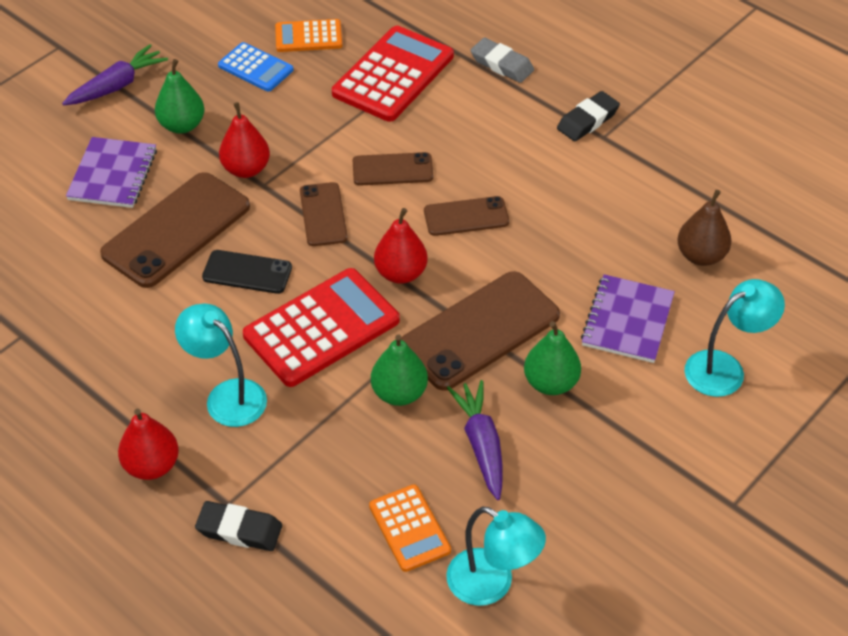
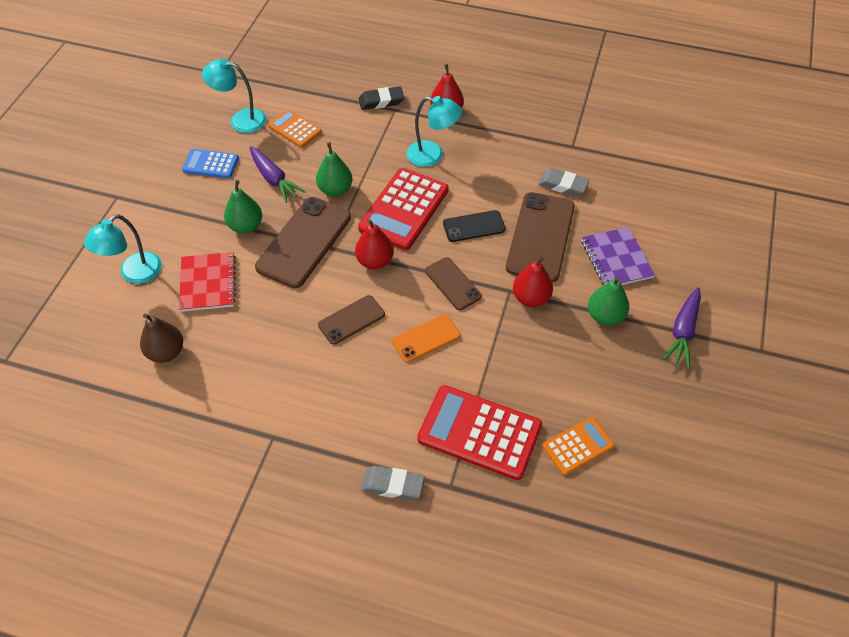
camera: 155 degrees right, 5 degrees up
(89, 284) = (562, 185): none -> grey eraser
(255, 68) = (595, 393): blue calculator -> blue calculator (211, 164)
(392, 170) = (426, 338): brown phone -> orange phone
(393, 75) = (479, 432): red calculator -> red calculator turned 105 degrees clockwise
(587, 120) = (292, 449): black eraser -> none
(627, 321) = (208, 283): purple notebook -> red notebook

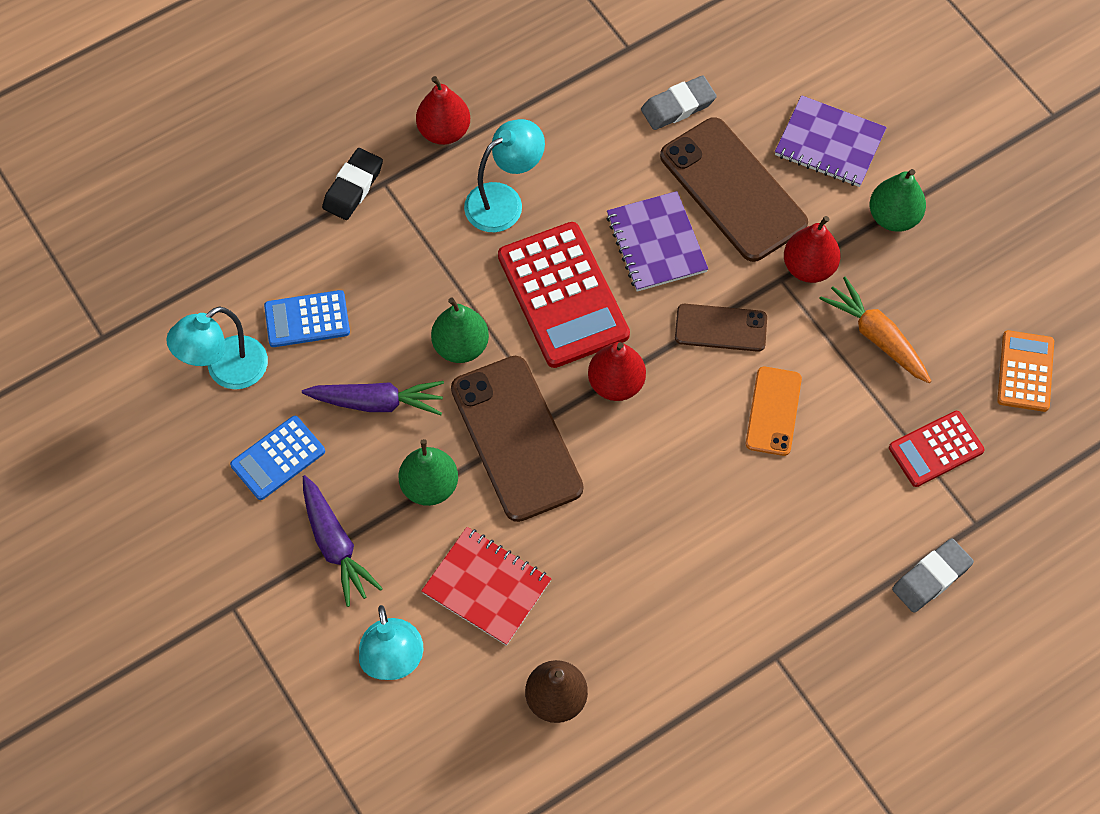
camera: 50 degrees left, 10 degrees up
(294, 129) = (307, 319): orange calculator -> blue calculator
(351, 320) = (681, 468): brown phone -> none
(474, 226) = (656, 243): black phone -> purple notebook
(479, 432) = (936, 449): red calculator -> red calculator, size x0.56
(521, 357) = (877, 337): none -> orange carrot
(683, 332) = (973, 163): purple carrot -> purple carrot (335, 545)

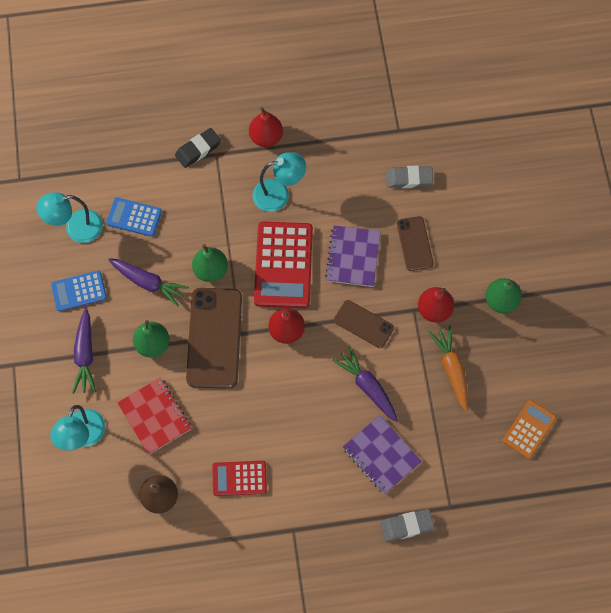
camera: 25 degrees right, 5 degrees up
(733, 189) = (415, 243): brown phone -> brown phone, size x0.55
(773, 411) = (368, 387): orange phone -> purple carrot
(829, 143) = (487, 239): purple notebook -> purple notebook (381, 455)
(936, 449) = (450, 452): red calculator -> red calculator (239, 478)

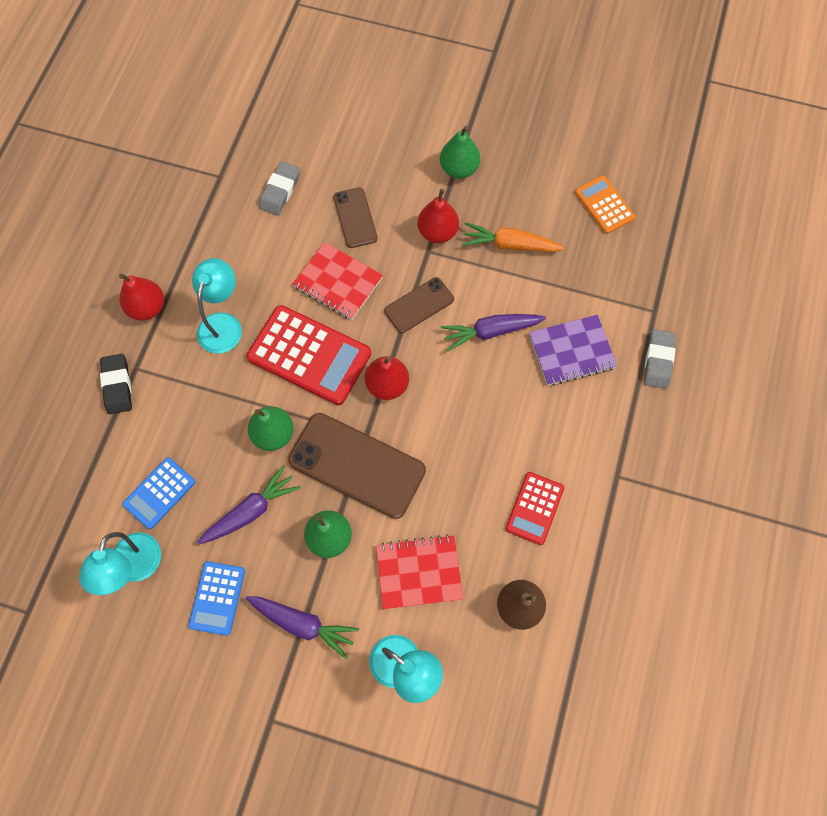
camera: 65 degrees left, 0 degrees up
(353, 257) = (338, 282): purple notebook -> red notebook
(415, 243) = (355, 218): brown phone -> brown phone turned 60 degrees clockwise

